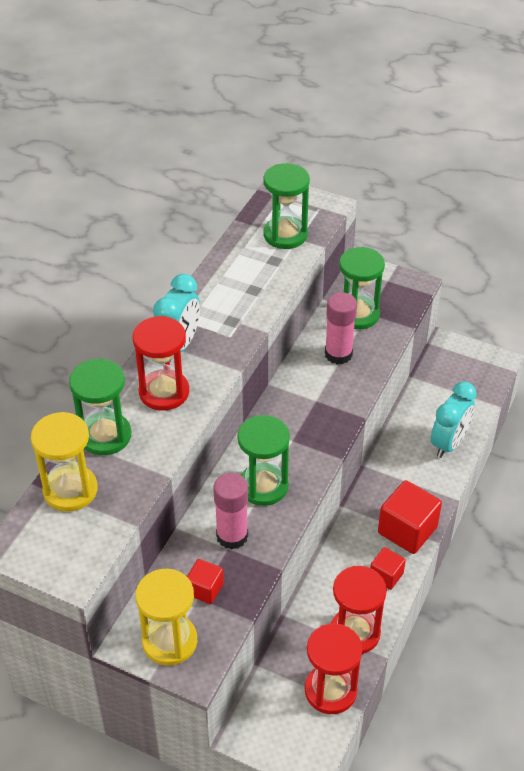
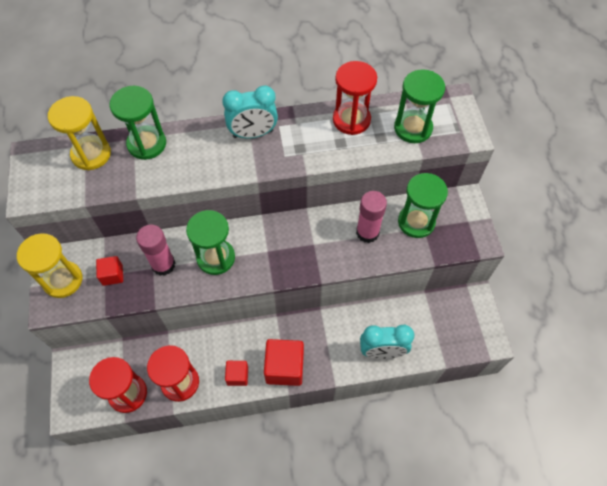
camera: 55 degrees right, 15 degrees up
(164, 392) = (206, 151): red hourglass -> red hourglass (351, 120)

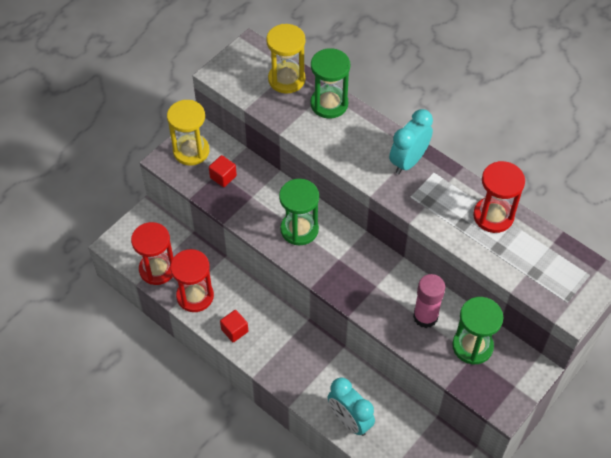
camera: 50 degrees right, 5 degrees down
(163, 265) = (261, 201): pink glue stick -> none
(253, 134) = (408, 161): turquoise clock -> turquoise clock turned 90 degrees clockwise
(284, 367) = (270, 358): red cube -> none
(413, 128) = (533, 265): green hourglass -> none

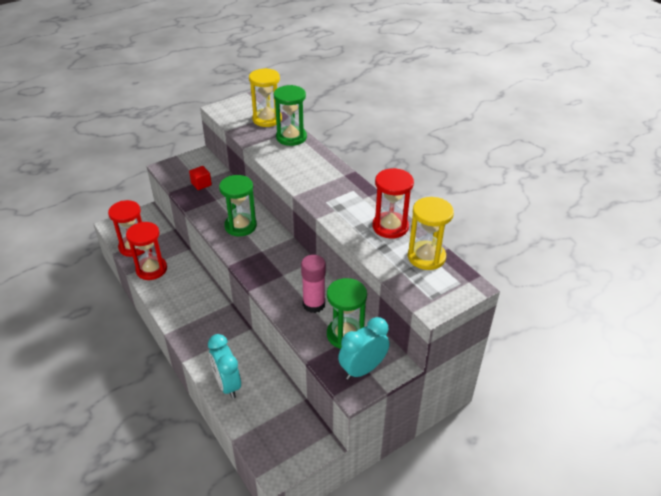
camera: 15 degrees right, 15 degrees down
(191, 151) = (187, 165): yellow hourglass -> yellow hourglass (426, 257)
(234, 330) = (168, 298): red cube -> none
(408, 161) = (335, 180): turquoise clock -> turquoise clock (362, 369)

